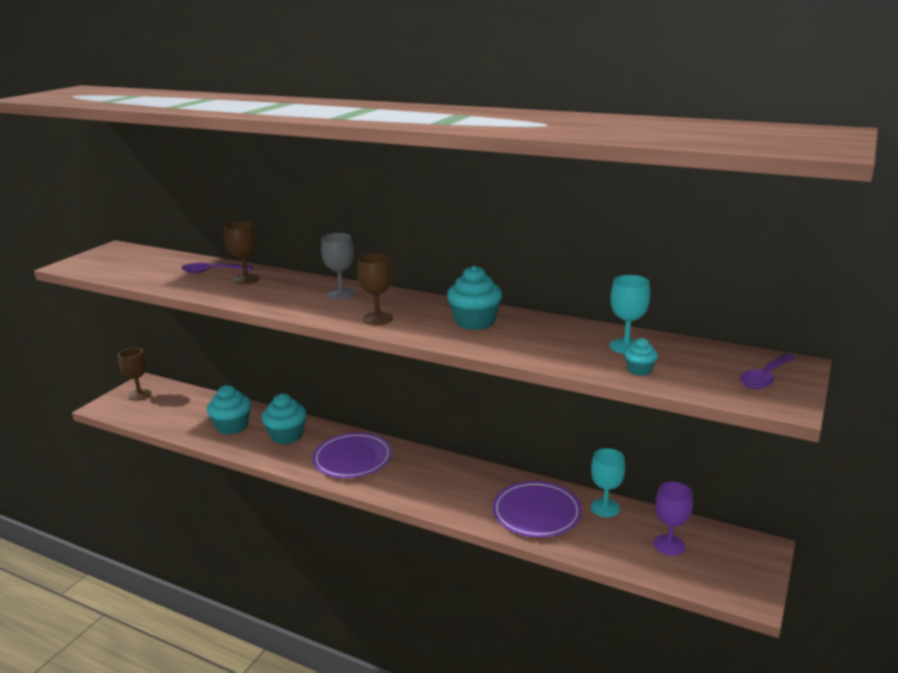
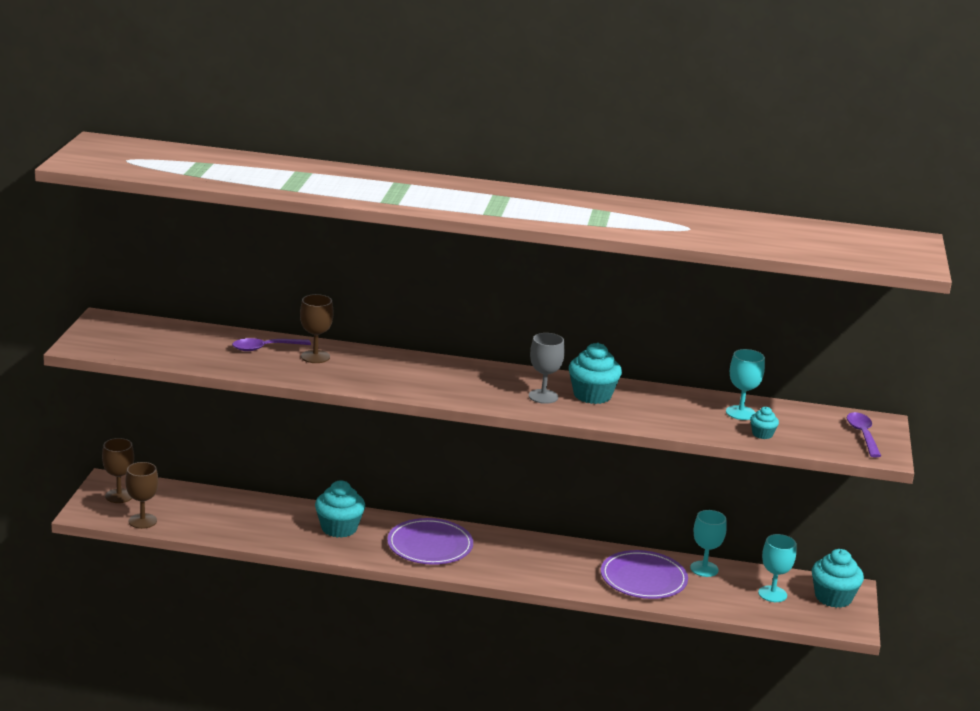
camera: 20 degrees left, 0 degrees up
(232, 426) = (267, 523): turquoise cupcake -> turquoise cupcake (833, 597)
(341, 294) = (435, 370): grey goblet -> grey goblet (543, 396)
(378, 319) = (497, 397): brown goblet -> brown goblet (142, 521)
(669, 545) = (772, 594): purple goblet -> turquoise goblet
(765, 378) = (862, 435): purple spoon -> purple spoon turned 150 degrees clockwise

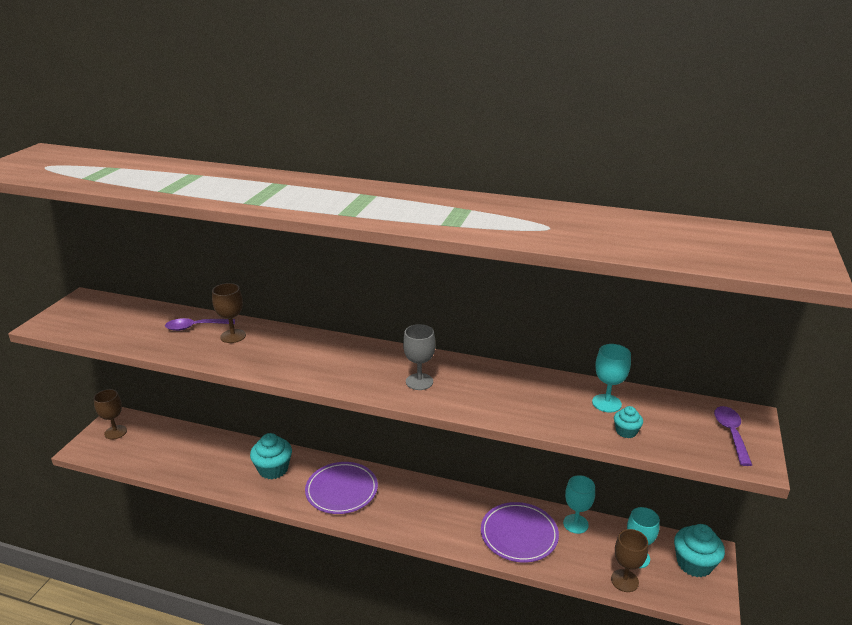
camera: 10 degrees right, 5 degrees up
(142, 521) = (121, 458): brown goblet -> brown goblet (624, 580)
(592, 395) = (466, 380): turquoise cupcake -> none

